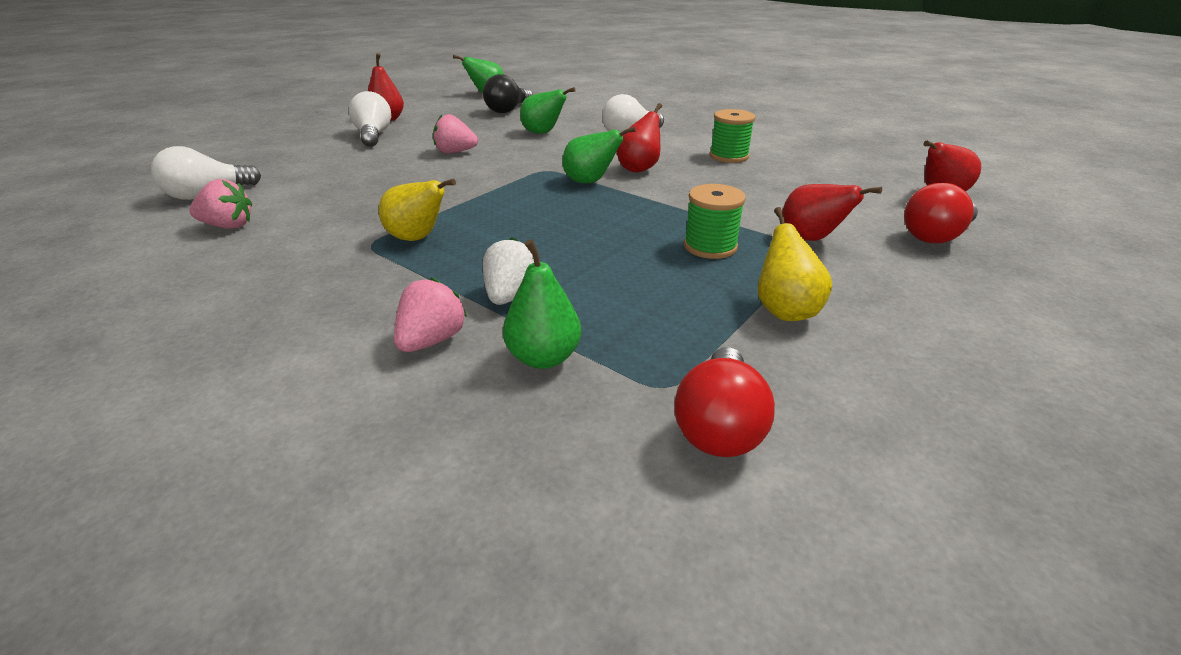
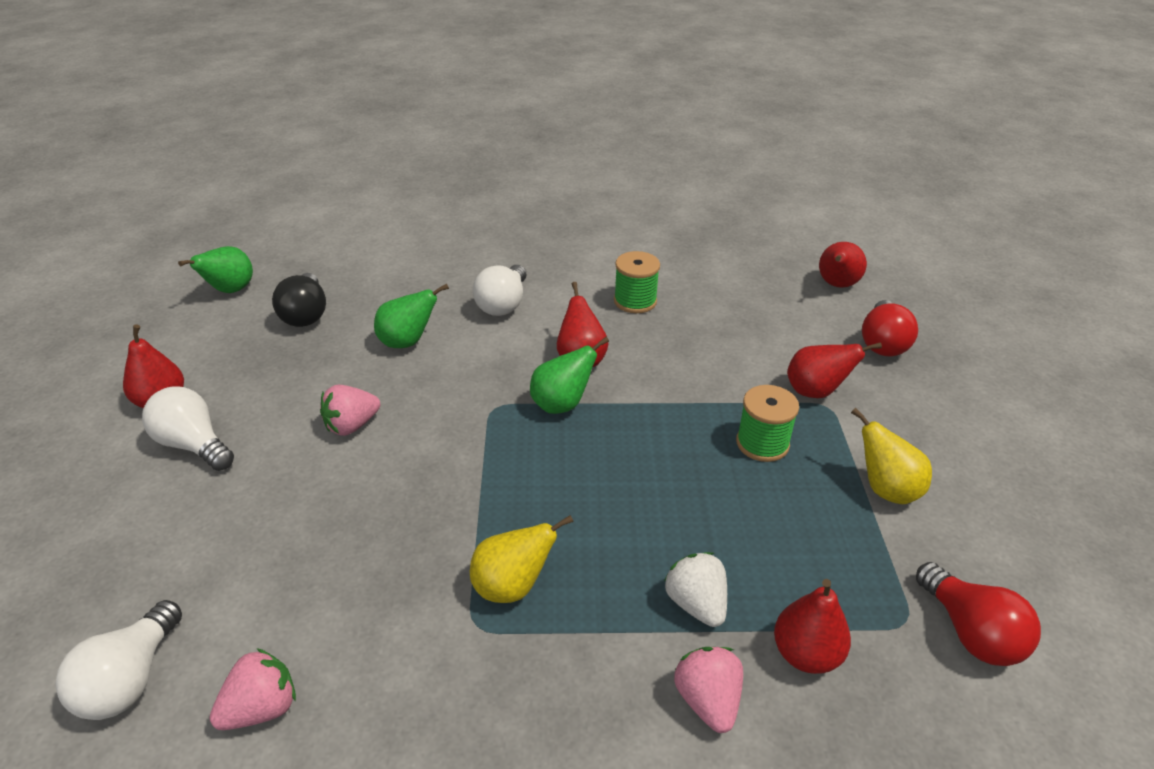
camera: 40 degrees left, 5 degrees up
(543, 357) = (806, 654): green pear -> red pear

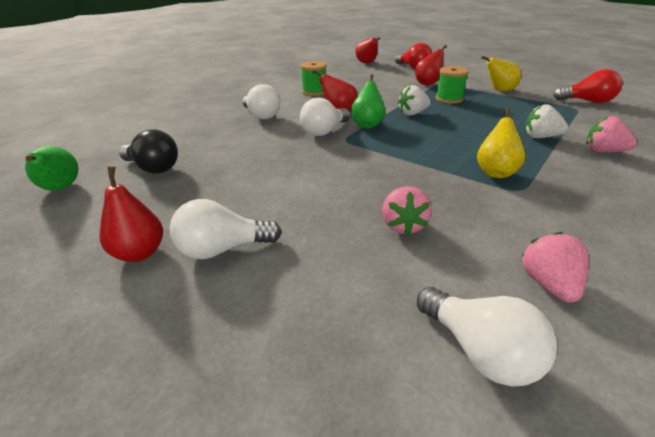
camera: 50 degrees left, 5 degrees down
(351, 425) = (299, 182): pink strawberry -> pink strawberry (403, 226)
(407, 342) = (247, 146): green pear -> none
(504, 378) = (324, 131): none -> white light bulb
(651, 429) = (412, 113): none -> white strawberry
(806, 654) = (584, 127): red pear -> none

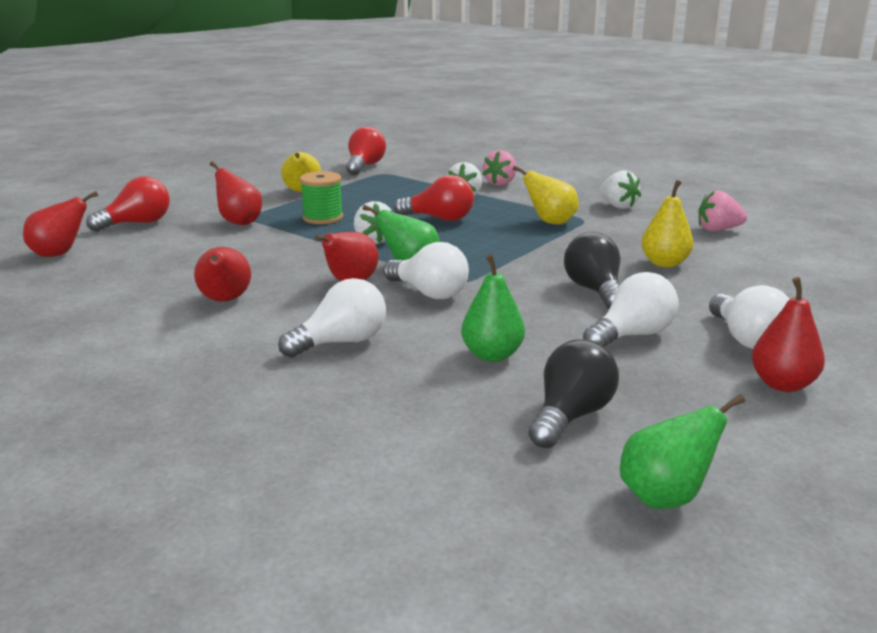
camera: 90 degrees left, 10 degrees down
(234, 149) = (492, 355): none -> green pear
(314, 92) = (225, 300): green spool -> red pear
(330, 185) = (595, 291): none -> black light bulb
(403, 226) = (664, 263): pink strawberry -> yellow pear
(472, 130) = (439, 219): none -> red light bulb
(480, 351) = (797, 254): white light bulb -> white light bulb (632, 335)
(588, 213) = (618, 206): none -> white strawberry

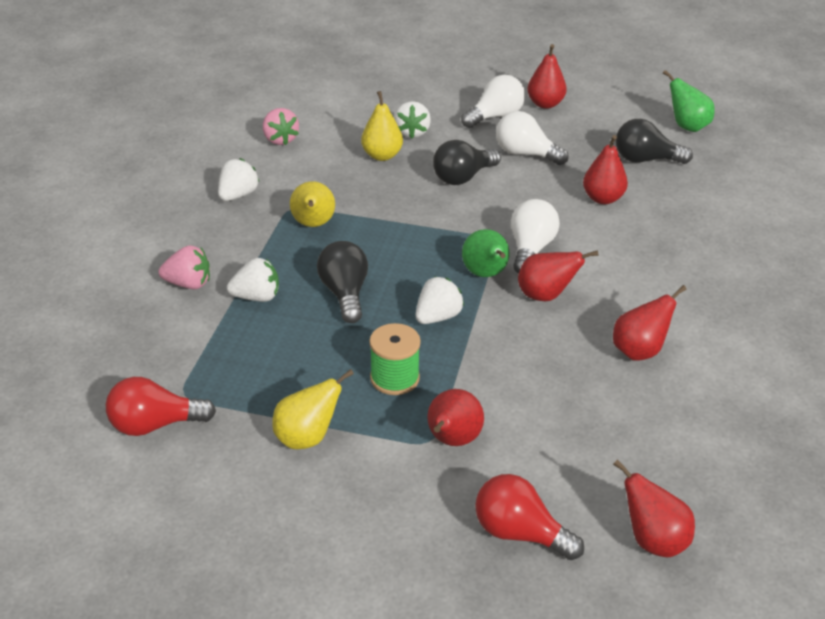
camera: 115 degrees left, 15 degrees up
(341, 342) = (646, 263): white light bulb -> none
(439, 219) = (345, 294): red light bulb -> black light bulb
(492, 355) = (602, 198): green pear -> red pear
(715, 285) = (412, 132): none -> white strawberry

